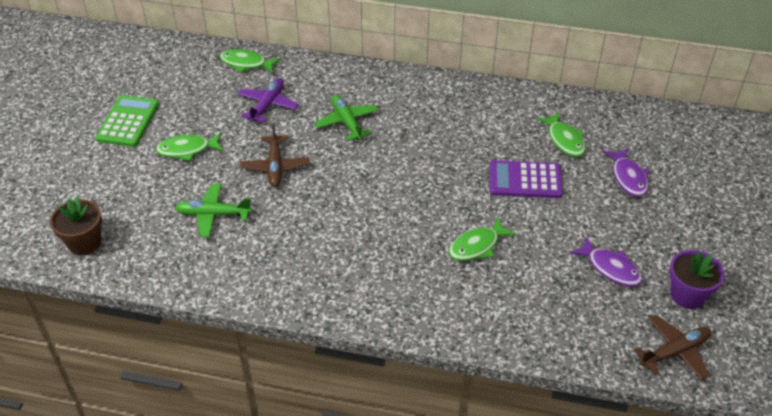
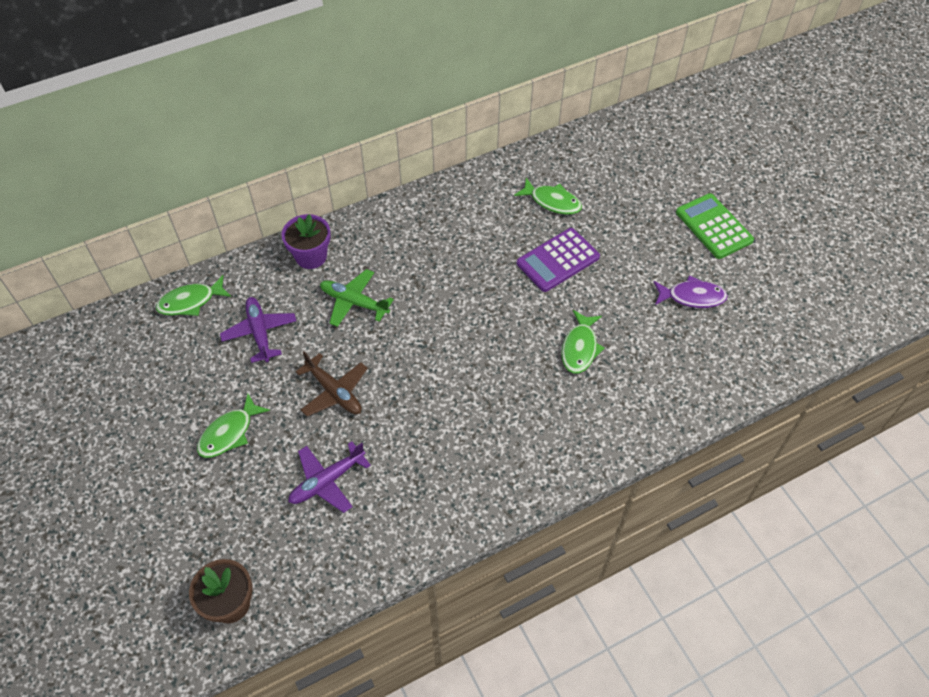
camera: 40 degrees left, 10 degrees up
(128, 121) = (132, 445): green calculator -> green calculator (713, 226)
(213, 215) = (327, 481): green plane -> purple plane
(628, 178) = (631, 206): purple fish -> none
(675, 351) = (796, 336): brown plane -> none
(687, 295) = (762, 282): purple flower pot -> purple flower pot (311, 256)

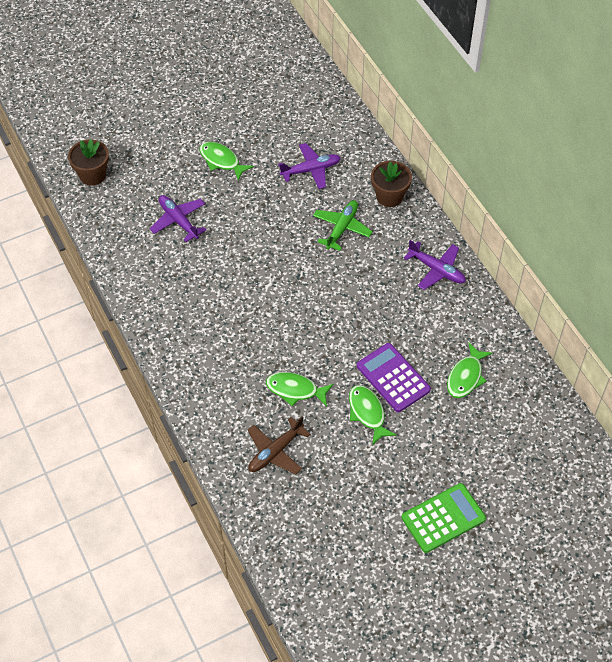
camera: 90 degrees right, 0 degrees up
(190, 302) = (340, 125): green fish -> green fish (367, 413)
(311, 256) = (389, 196): purple flower pot -> brown flower pot
(334, 392) = (255, 220): brown plane -> brown plane (275, 452)
(418, 218) = (437, 270): none -> purple plane
(692, 297) = (353, 487): purple fish -> none

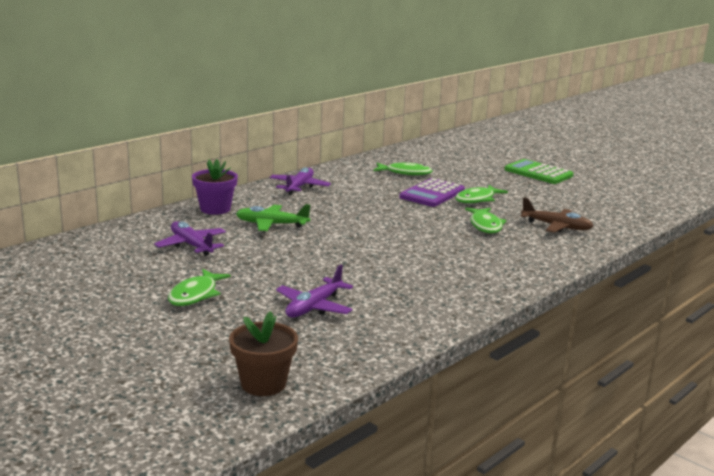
camera: 110 degrees left, 35 degrees down
(389, 196) = (215, 209): brown flower pot -> purple flower pot

